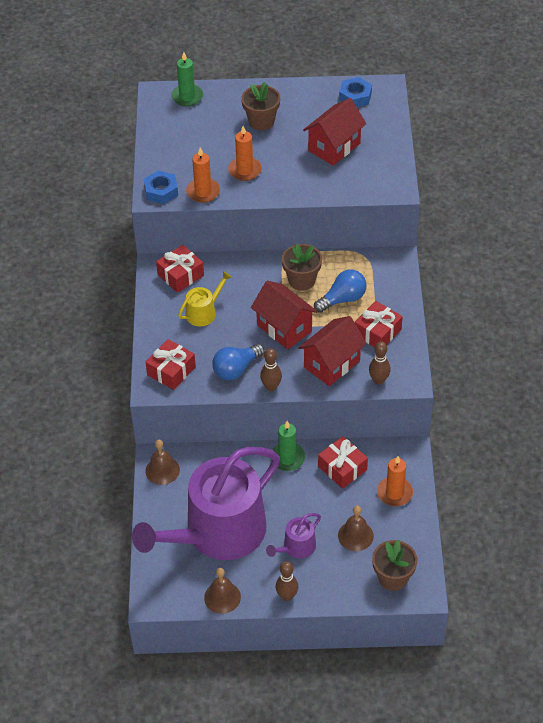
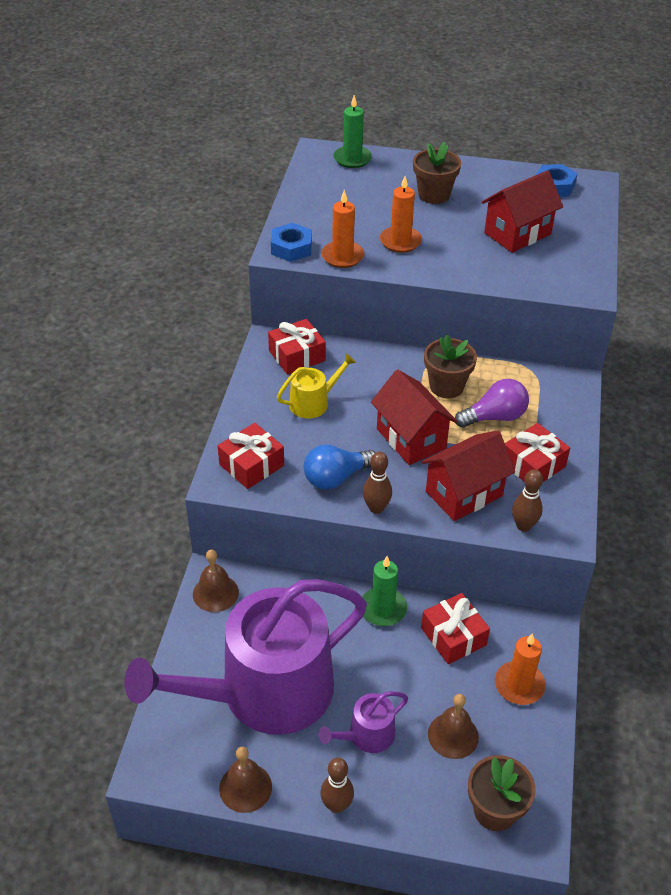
camera: 10 degrees right, 5 degrees down
(343, 299) = (494, 417): blue light bulb -> purple light bulb

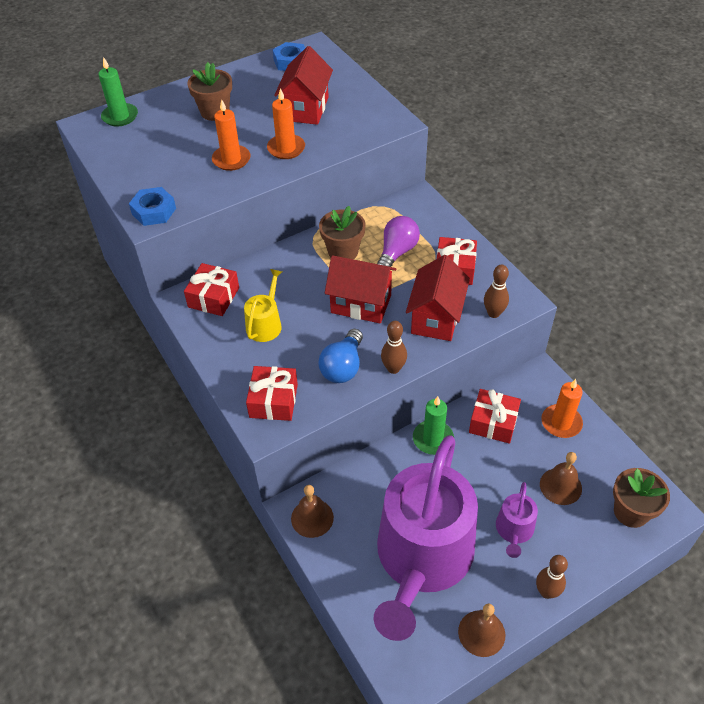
camera: 40 degrees left, 5 degrees up
(342, 256) = (201, 195): orange candle -> orange candle (286, 148)

